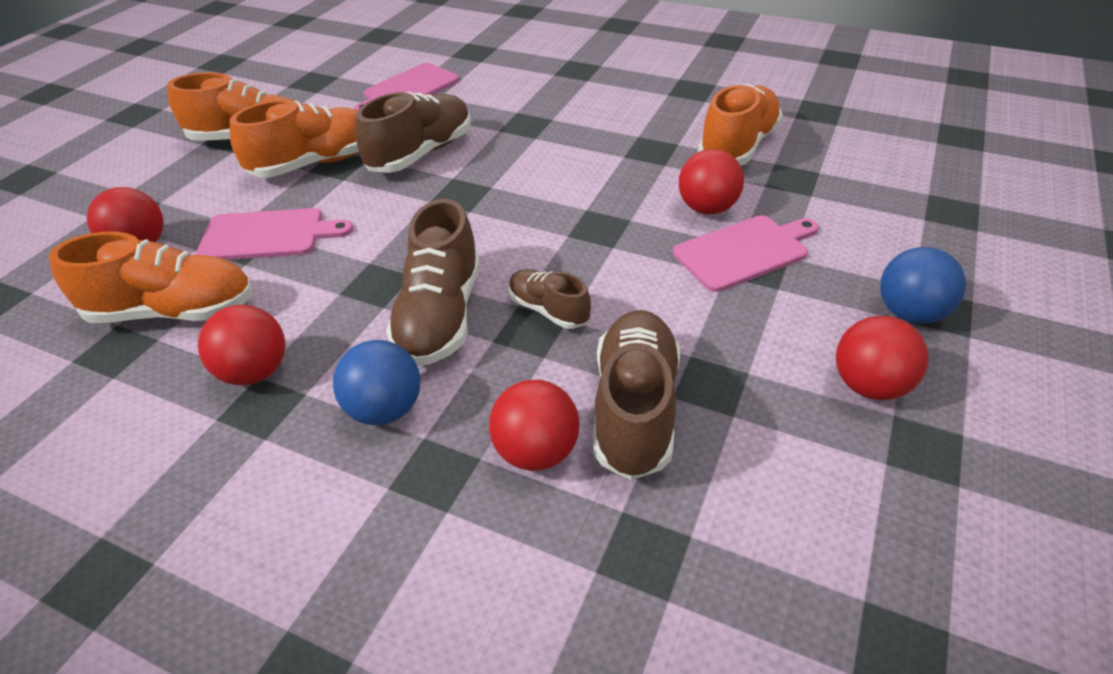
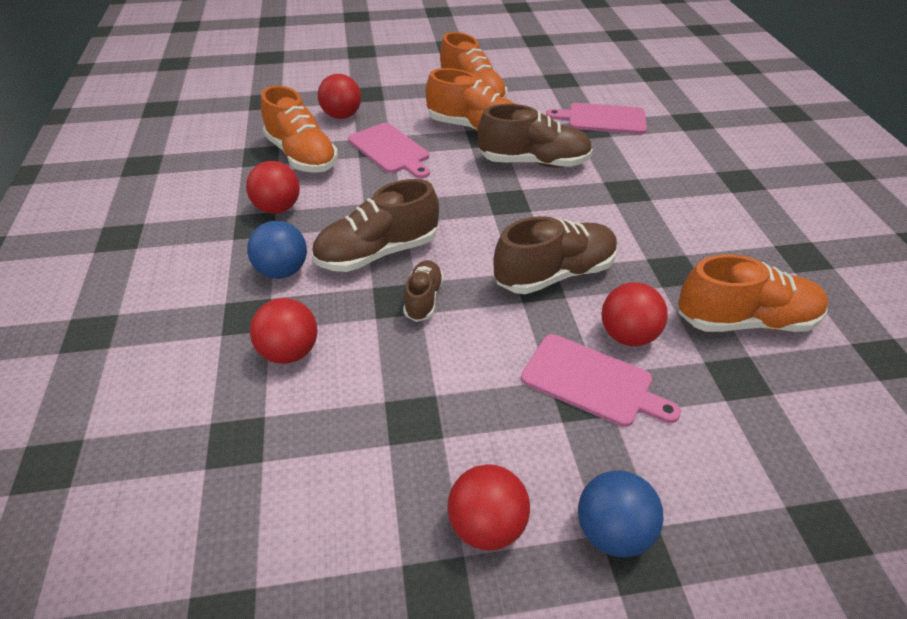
camera: 55 degrees right, 0 degrees up
(634, 409) = (358, 385): brown shoe -> brown shoe (555, 274)

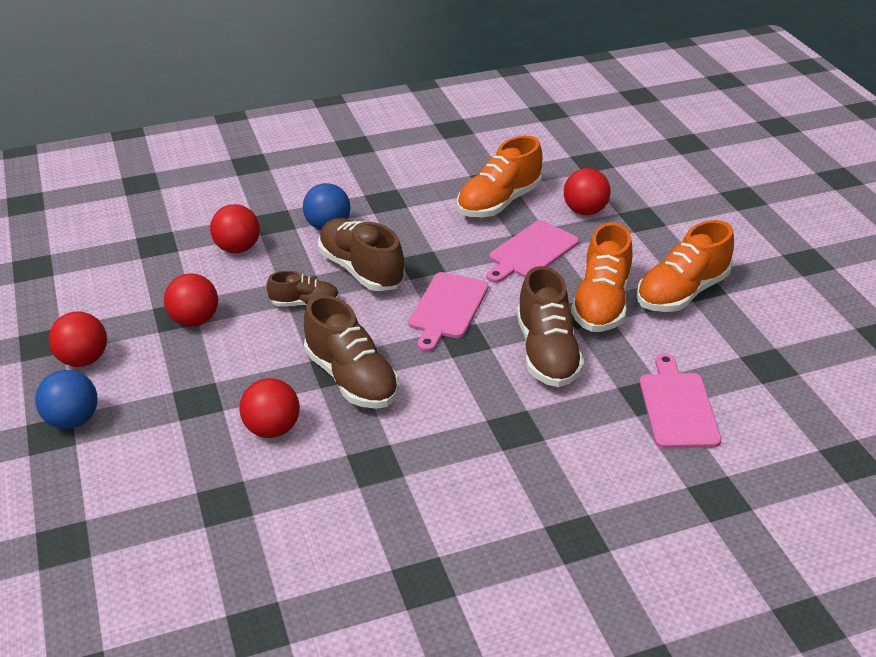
camera: 80 degrees right, 5 degrees down
(277, 208) = (411, 207): red ball -> red ball (194, 320)
(592, 381) = (215, 407): pink cutting board -> pink cutting board (447, 308)
(745, 321) = (302, 516): orange shoe -> none

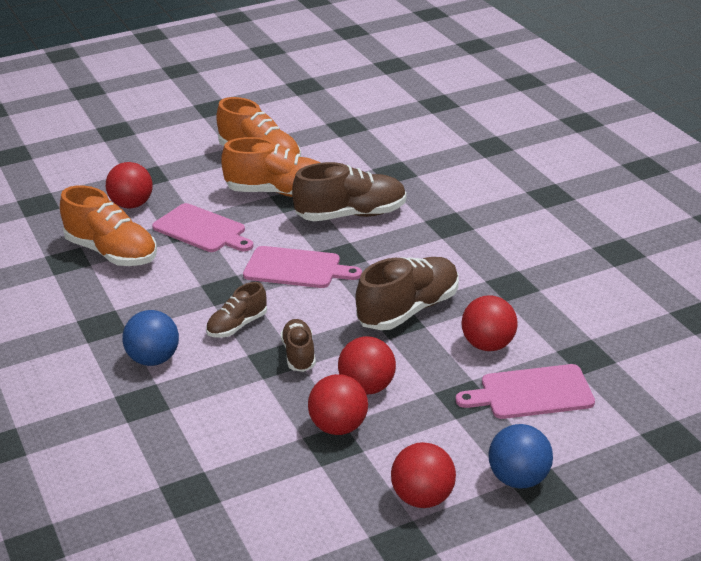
camera: 95 degrees left, 5 degrees down
(237, 248) = (199, 421): red ball -> red ball (367, 387)
(361, 270) = (237, 326): brown shoe -> brown shoe, size x0.57
(677, 407) = (403, 160): pink cutting board -> pink cutting board (532, 393)

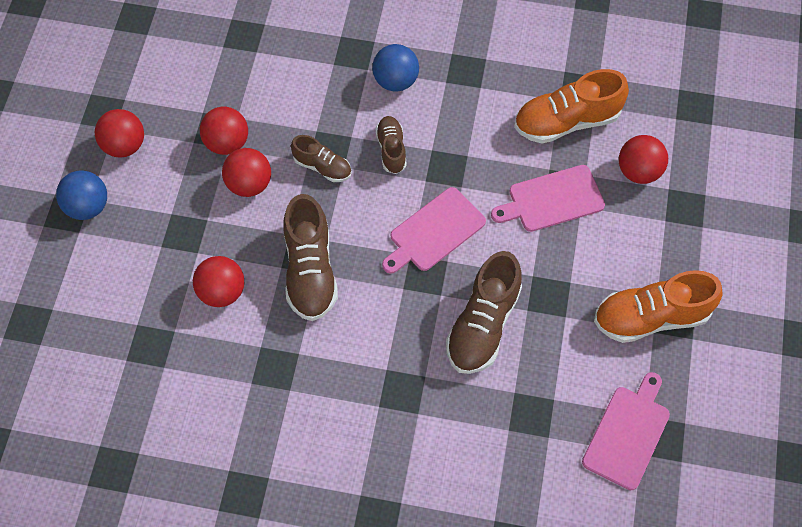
camera: 125 degrees right, 30 degrees up
(279, 193) = (569, 293): orange shoe -> none
(532, 393) = (149, 277): pink cutting board -> pink cutting board (627, 433)

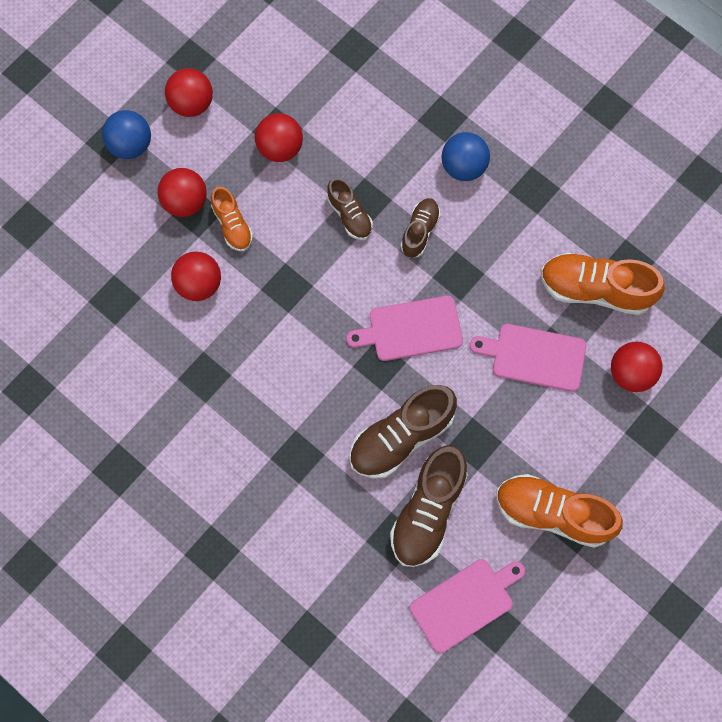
camera: 30 degrees right, 10 degrees up
(223, 227) = (232, 225): none -> orange shoe
(249, 184) = (277, 197): red ball -> red ball (185, 201)
(310, 271) = (283, 306): brown shoe -> brown shoe (428, 511)

